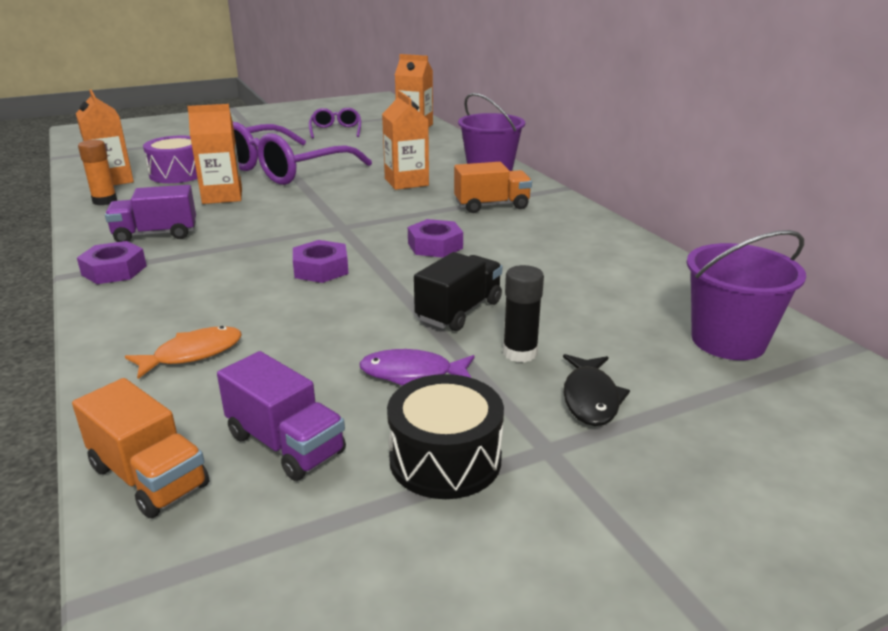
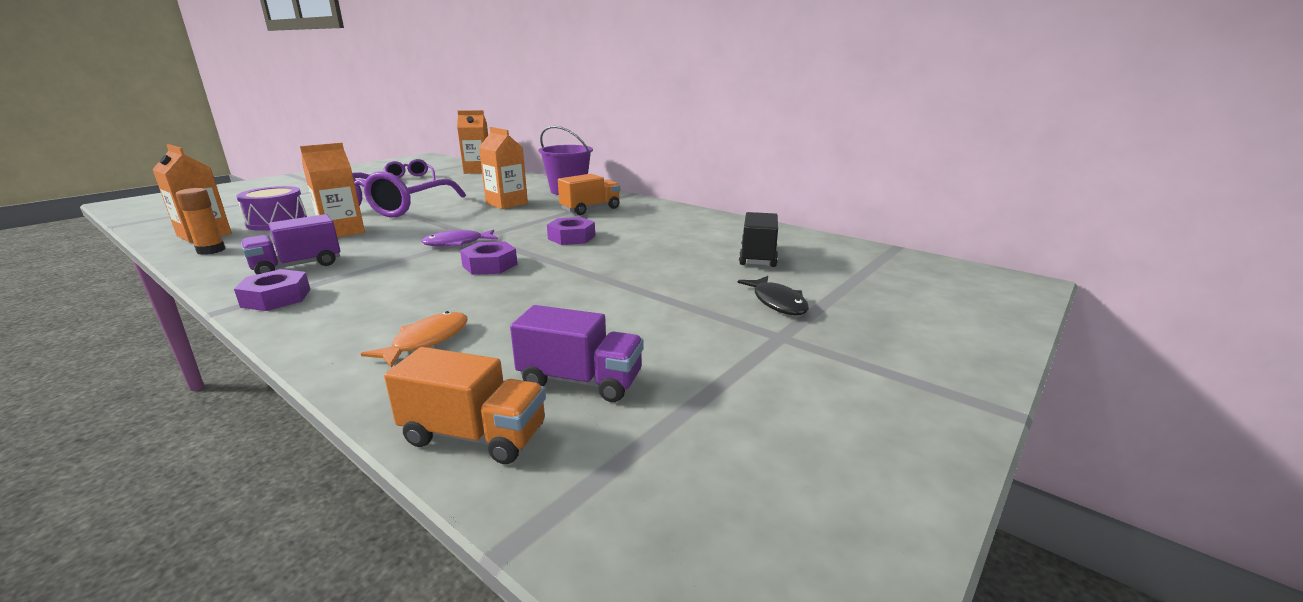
camera: 25 degrees left, 5 degrees down
(412, 374) = (636, 315): purple fish -> purple fish (457, 243)
(445, 459) = (717, 359): black drum -> none
(459, 311) = (632, 272): black truck -> black truck (758, 257)
(520, 353) = (702, 287): black glue stick -> none
(728, 341) = (826, 256): purple bucket -> none

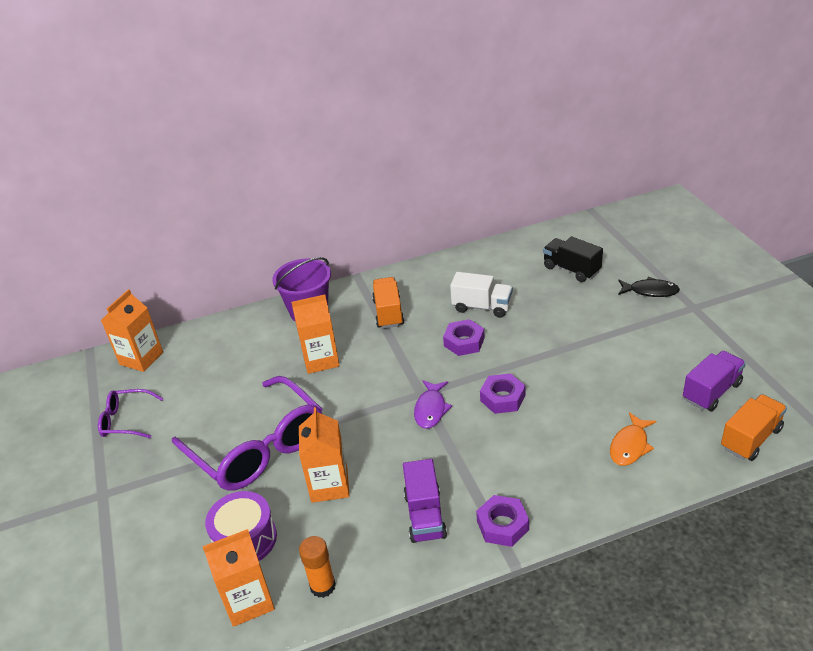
camera: 55 degrees left, 15 degrees up
(426, 341) = (630, 446): orange fish -> orange fish turned 120 degrees counterclockwise
(636, 234) = (482, 307): none -> white truck

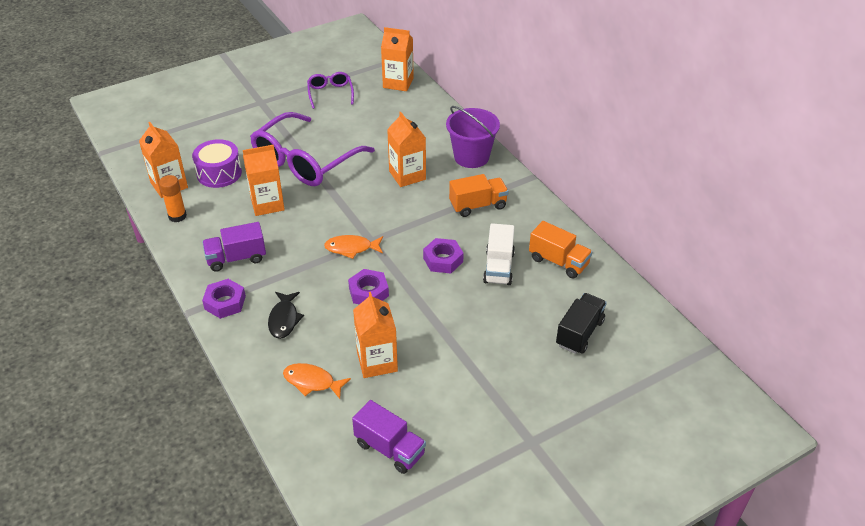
camera: 75 degrees right, 5 degrees up
(431, 409) = (351, 248): purple fish -> orange fish
(602, 396) = (377, 362): none -> orange carton
(650, 291) = (554, 402): black fish -> black fish (284, 319)
(750, 438) = (324, 476): orange truck -> orange truck (558, 262)

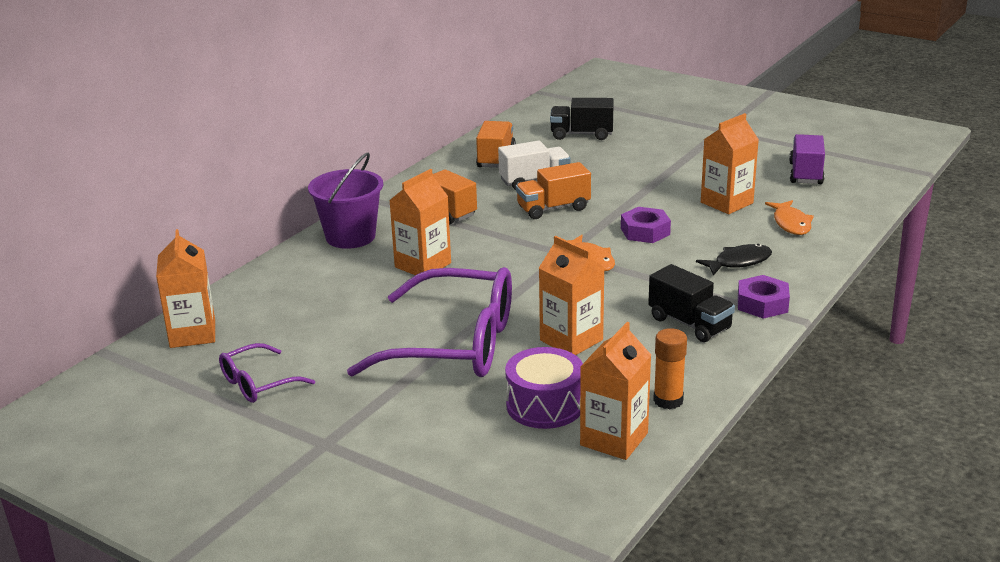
camera: 115 degrees left, 15 degrees down
(236, 258) = (689, 324): purple truck -> black truck
(443, 260) = (553, 208): purple nut -> orange truck

